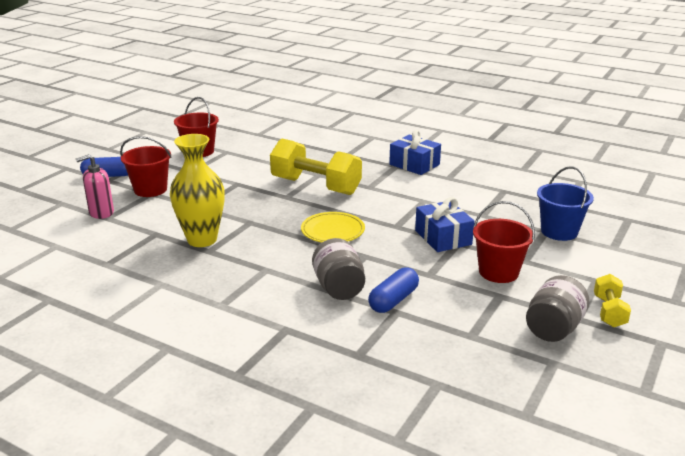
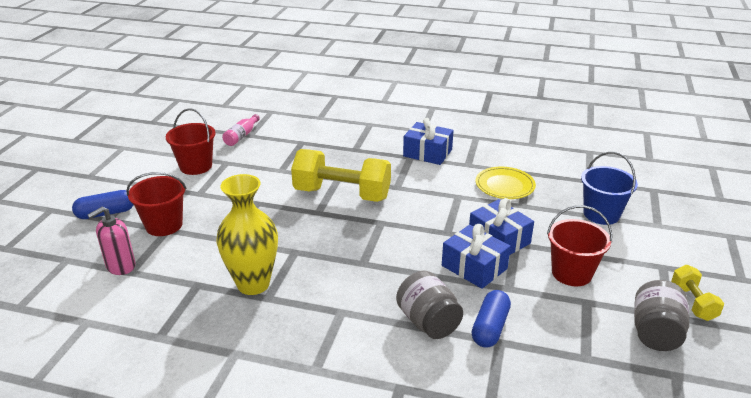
camera: 15 degrees left, 5 degrees up
(250, 134) = (241, 136): none -> pink bottle
(332, 231) = (387, 249): yellow plate -> yellow plate (504, 186)
(406, 255) = (474, 267): none -> blue gift

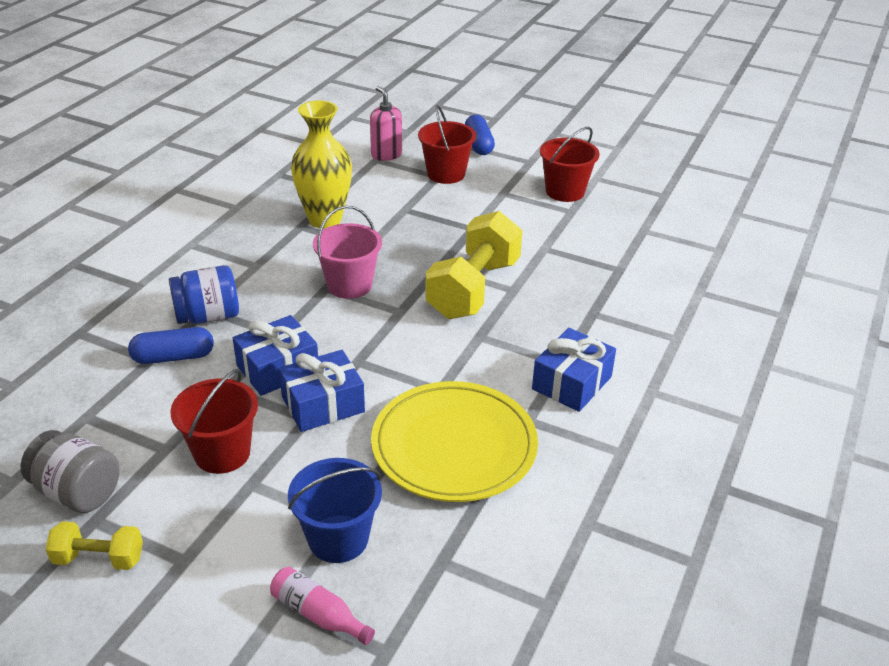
camera: 100 degrees right, 5 degrees up
(241, 136) = (641, 224): pink bottle -> pink bottle (318, 614)
(355, 251) = (349, 285): none -> pink bucket
(428, 322) = (208, 316): grey jar -> blue jar
(490, 327) = (173, 357): blue capsule -> blue capsule turned 45 degrees counterclockwise
(504, 186) = (454, 446): yellow plate -> yellow plate, size x1.70

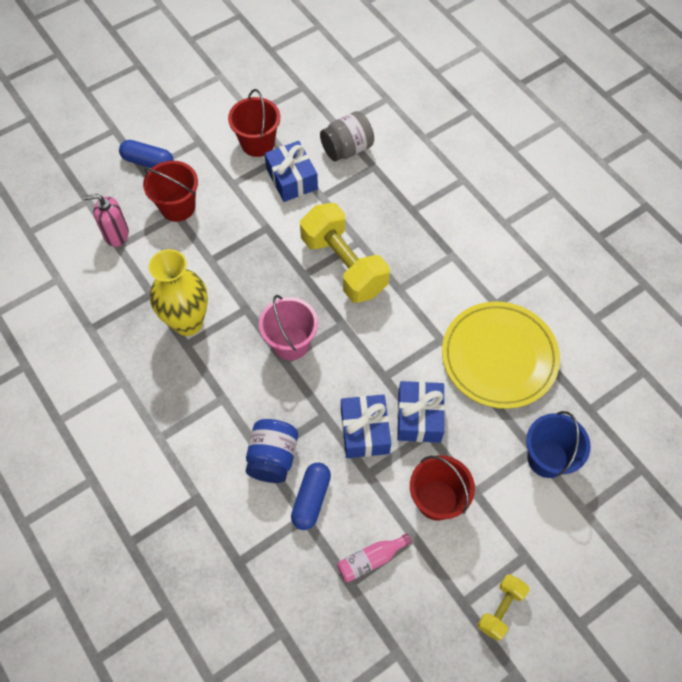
camera: 60 degrees left, 25 degrees up
(77, 492) = (430, 608): grey jar -> grey jar (347, 149)
(318, 614) = (601, 493): pink bottle -> pink bottle (371, 559)
(571, 383) = (475, 261): blue gift -> blue gift (292, 179)

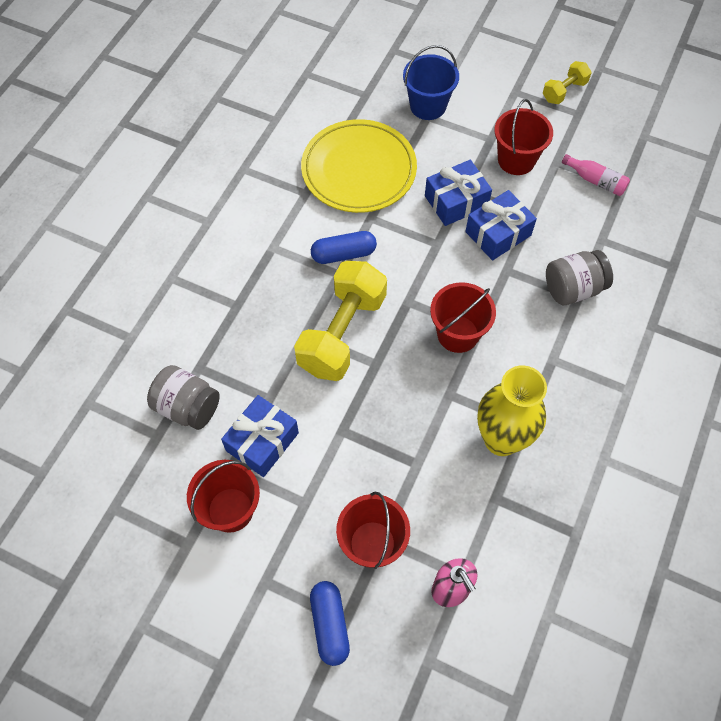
camera: 120 degrees left, 0 degrees up
(273, 457) = (573, 289): blue jar -> grey jar
(290, 343) = (458, 334): pink bucket -> red bucket
(311, 499) = (584, 242): blue capsule -> blue capsule (343, 254)
(501, 609) = (564, 91): yellow dumbbell -> yellow dumbbell turned 45 degrees counterclockwise

